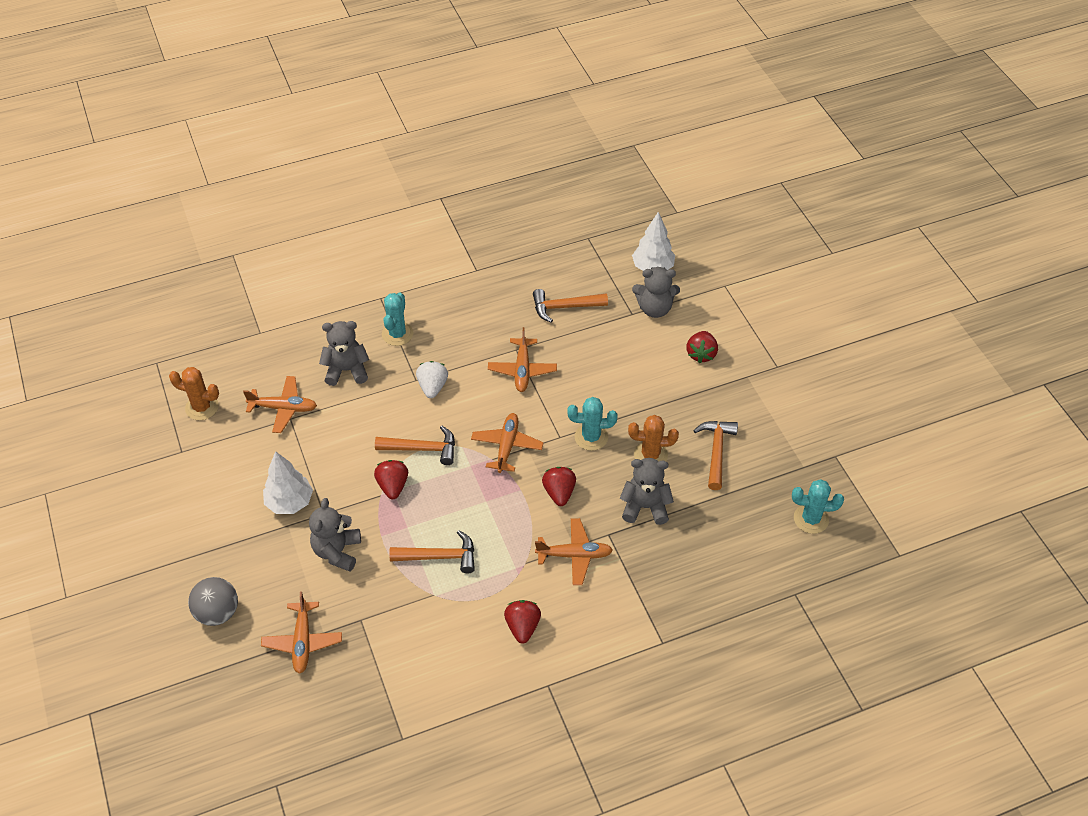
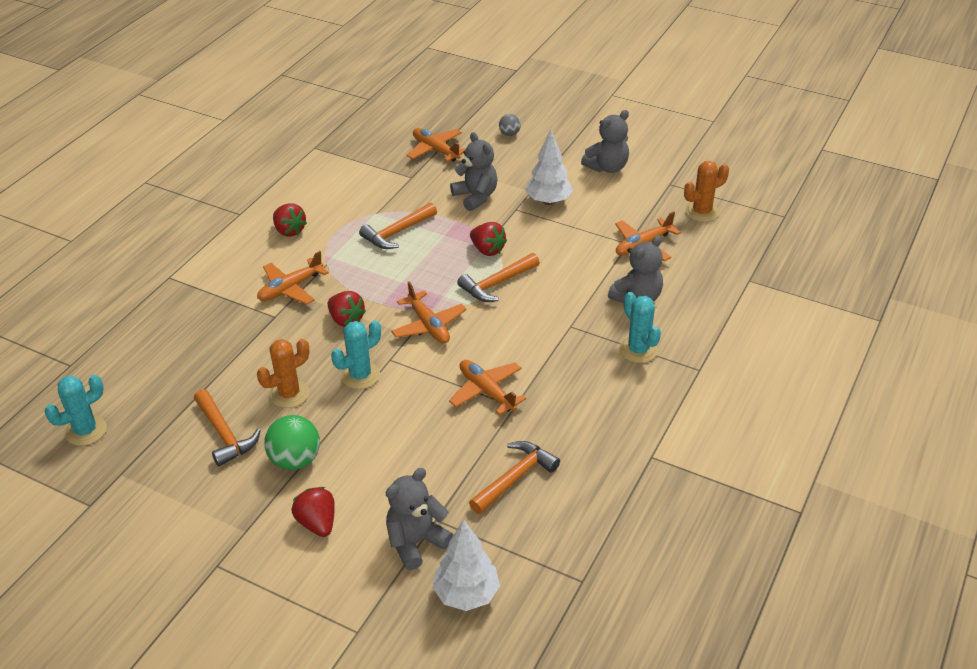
camera: 140 degrees right, 10 degrees down
(218, 612) = (509, 134): grey ball -> grey ball, size x0.55
(432, 387) = (548, 329): white strawberry -> none
(645, 507) = (258, 352): grey teddy bear -> grey teddy bear (607, 167)
(684, 402) = (295, 460): none -> green ball

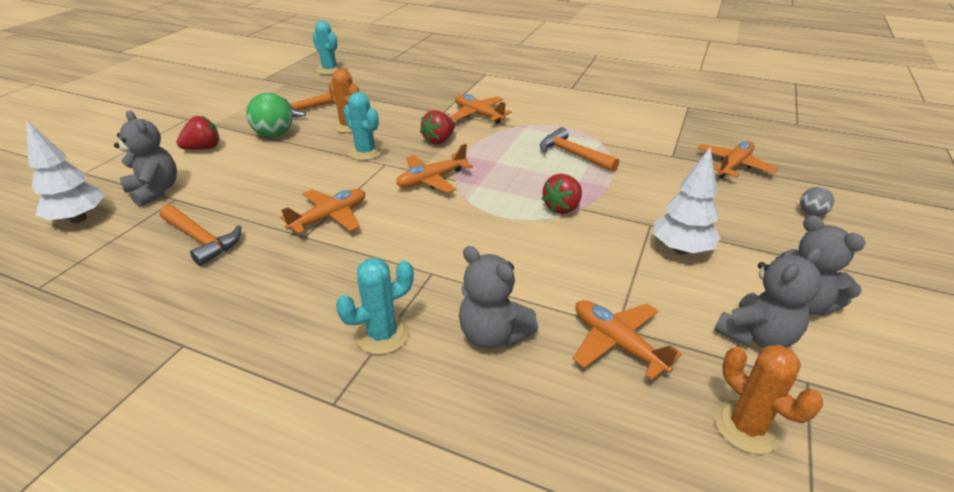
camera: 85 degrees right, 5 degrees down
(289, 231) = (556, 107): red strawberry -> none
(475, 197) = (659, 195): grey teddy bear -> grey teddy bear (756, 336)
(497, 284) = (503, 216): orange hammer -> none

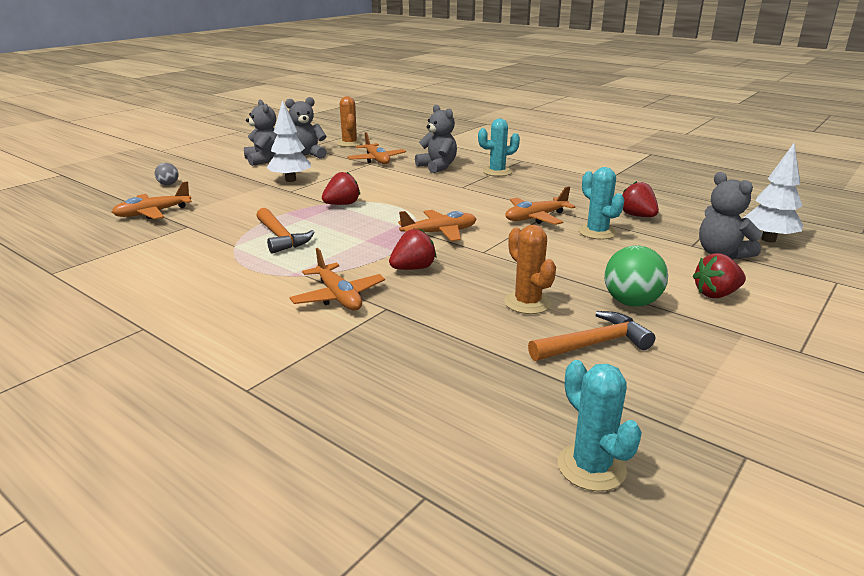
camera: 165 degrees left, 10 degrees down
(201, 240) = (637, 216): orange hammer -> red strawberry
(365, 152) = (504, 265): turquoise cactus -> turquoise cactus (597, 232)

